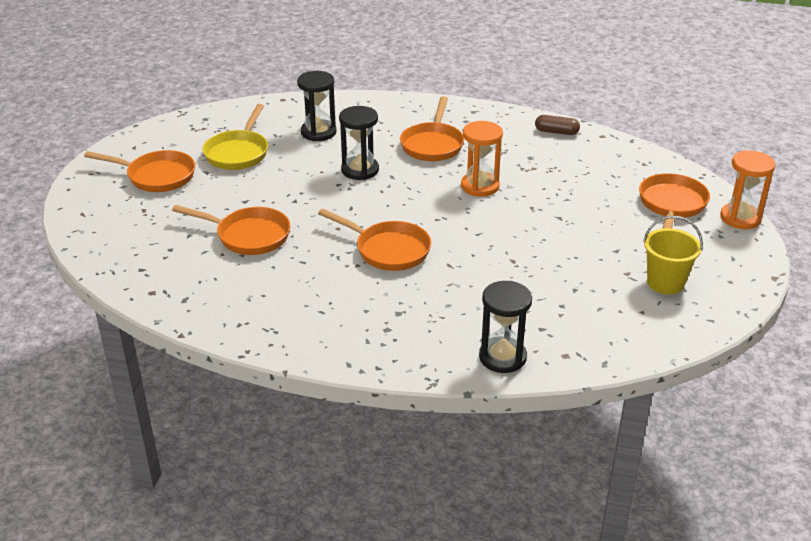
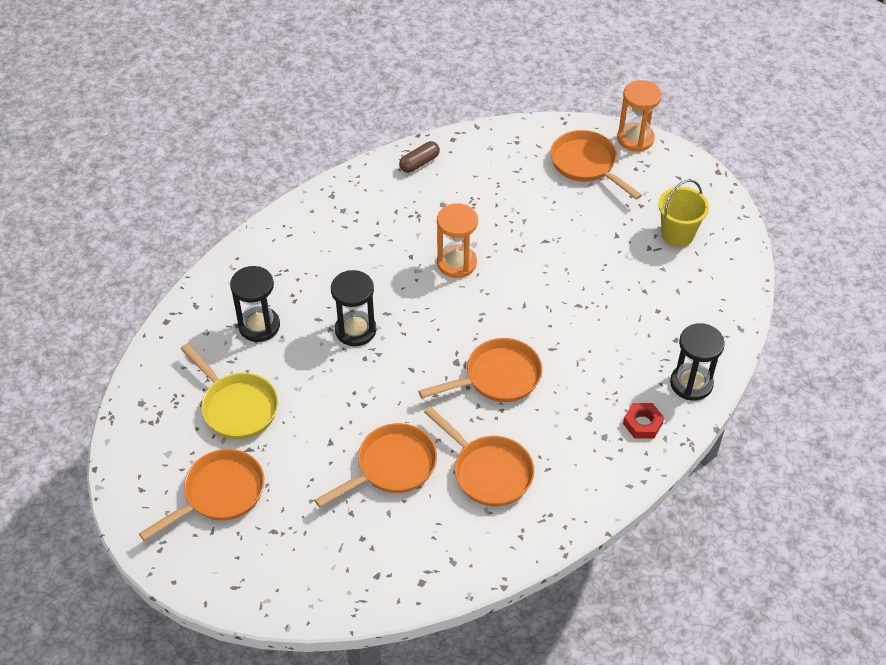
camera: 55 degrees left, 15 degrees up
(424, 345) = (642, 423): none -> red nut
(432, 144) = (361, 256): orange pan -> orange pan (489, 471)

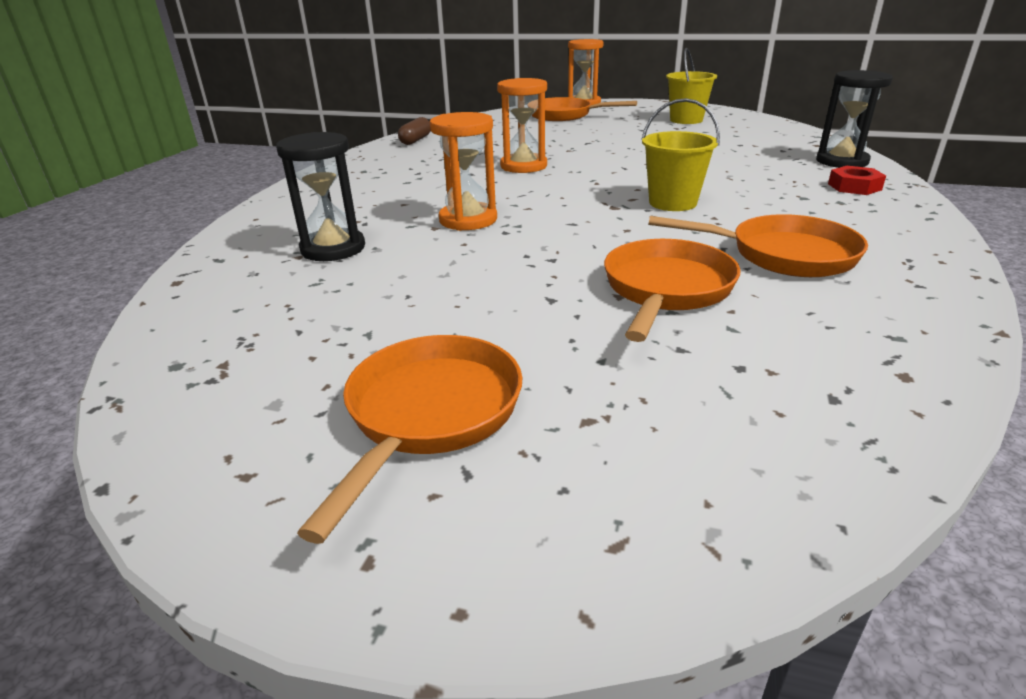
camera: 30 degrees left, 20 degrees down
(237, 407) = (365, 315): yellow pan -> none
(355, 330) = (468, 220): black hourglass -> orange hourglass
(498, 377) = (672, 203): orange pan -> yellow bucket

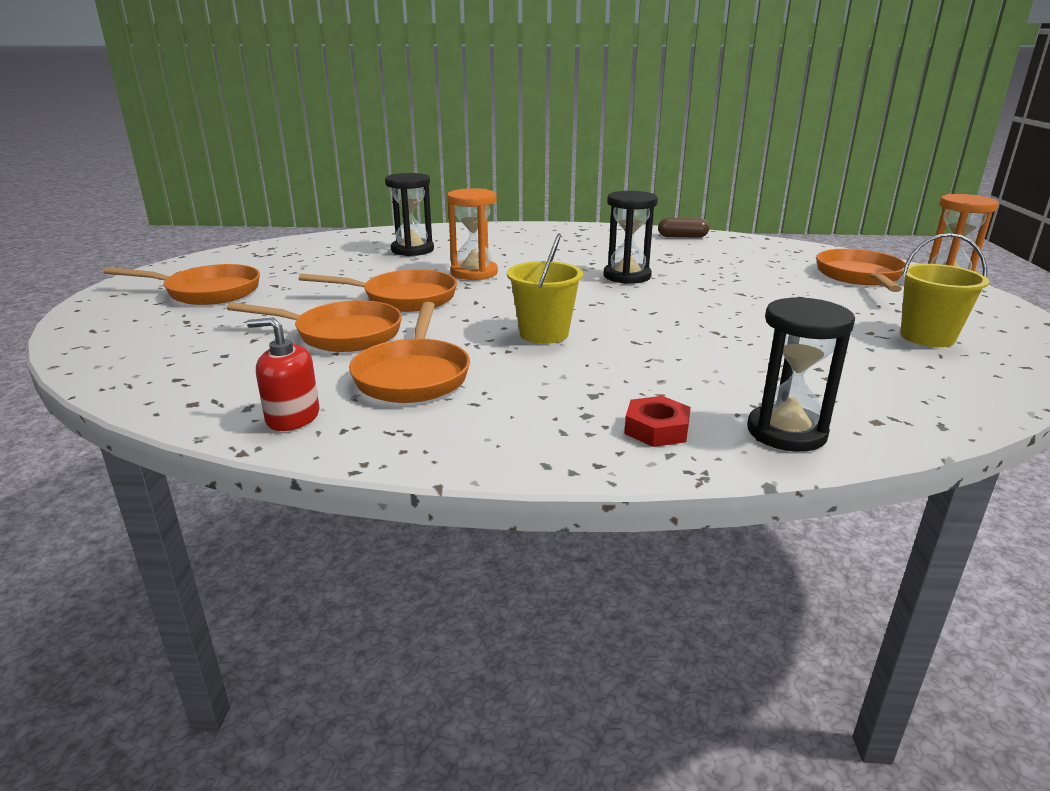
camera: 75 degrees right, 5 degrees down
(523, 166) = (627, 276): orange hourglass -> black hourglass
(544, 256) = (403, 298): none -> orange pan
(908, 310) = (293, 417): none -> red soap dispenser

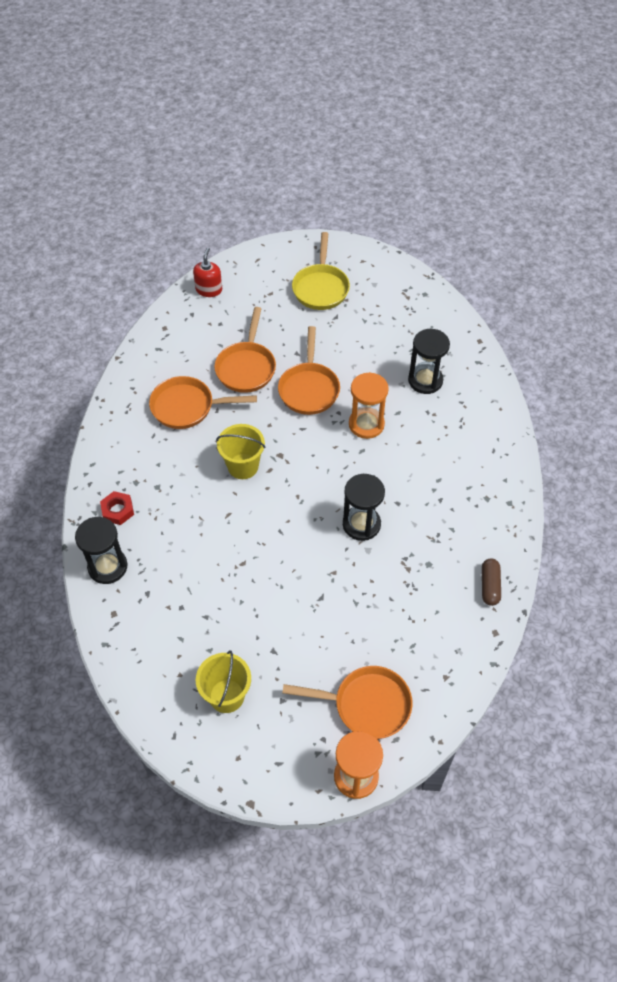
camera: 90 degrees right, 30 degrees up
(207, 292) = (321, 288): orange pan -> yellow pan
(293, 417) = (146, 367): red soap dispenser -> red soap dispenser (209, 289)

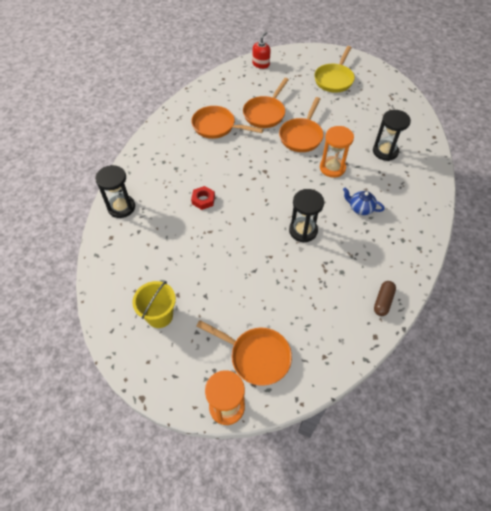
camera: 20 degrees right, 0 degrees up
(118, 510) = (144, 175): red nut -> red nut (203, 200)
(243, 466) = (237, 171): yellow bucket -> none
(421, 471) = (360, 208): none -> blue teapot

